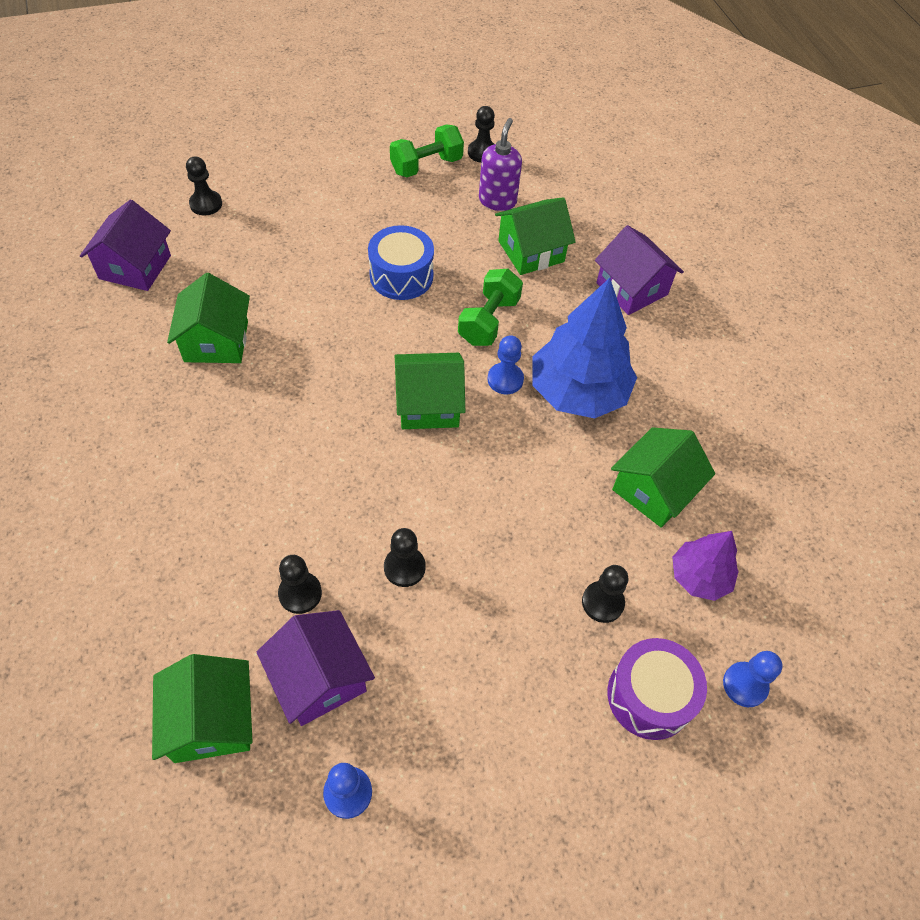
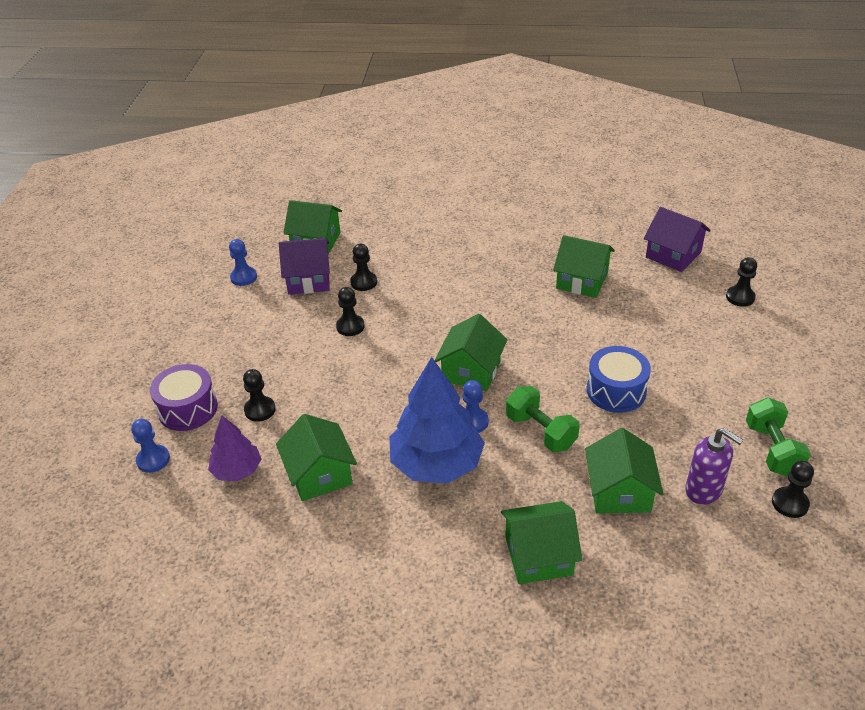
camera: 120 degrees right, 15 degrees down
(632, 289) = (538, 555): purple house -> green house

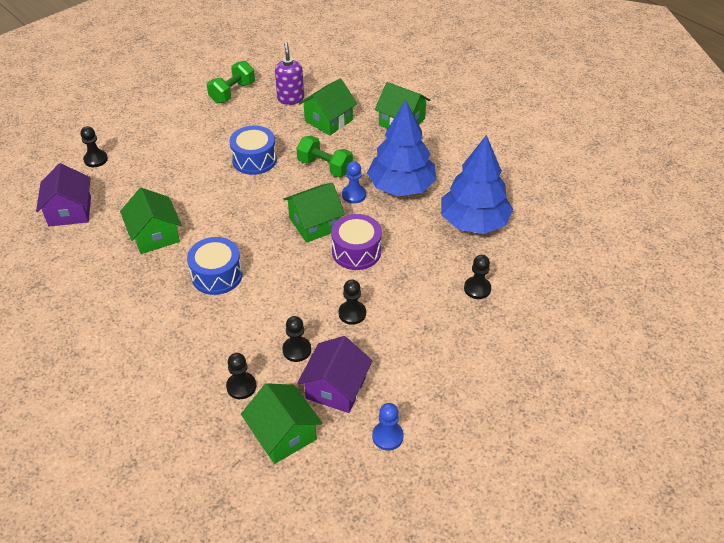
camera: 140 degrees left, 5 degrees up
(153, 460) = (576, 299): blue pawn -> none
(188, 409) = (528, 324): purple drum -> purple drum (356, 251)
(237, 470) = (523, 256): purple tree -> none
(309, 280) = (336, 388): purple house -> purple house turned 75 degrees clockwise
(319, 474) = (474, 222): green house -> blue tree
(490, 287) = (217, 275): none -> blue drum
(540, 431) = (325, 167): green dumbbell -> green dumbbell turned 60 degrees counterclockwise
(790, 503) = (264, 74): black pawn -> black pawn (241, 386)

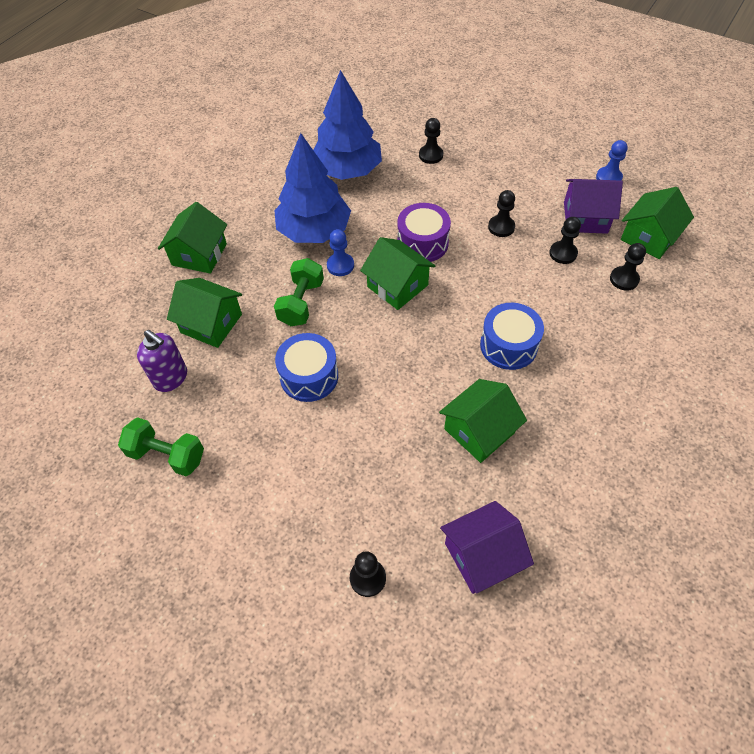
camera: 105 degrees left, 10 degrees up
(290, 99) = (171, 378): purple soap dispenser -> purple soap dispenser turned 120 degrees counterclockwise

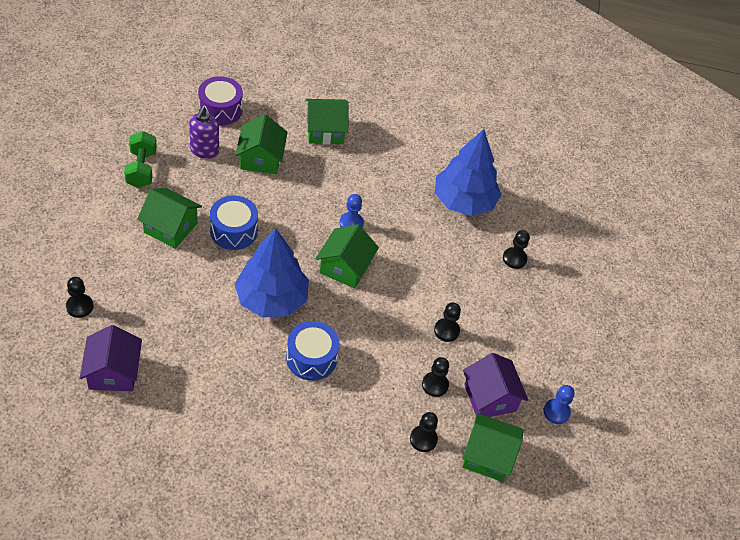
camera: 60 degrees right, 5 degrees down
(301, 303) = (302, 208): green dumbbell -> none
(314, 231) = (382, 196): blue tree -> blue tree (271, 299)
(422, 243) = (401, 275): purple drum -> purple drum (220, 110)
(479, 431) = (220, 351): green house -> green house (170, 227)
(482, 556) = (113, 372): purple house -> purple house turned 45 degrees clockwise

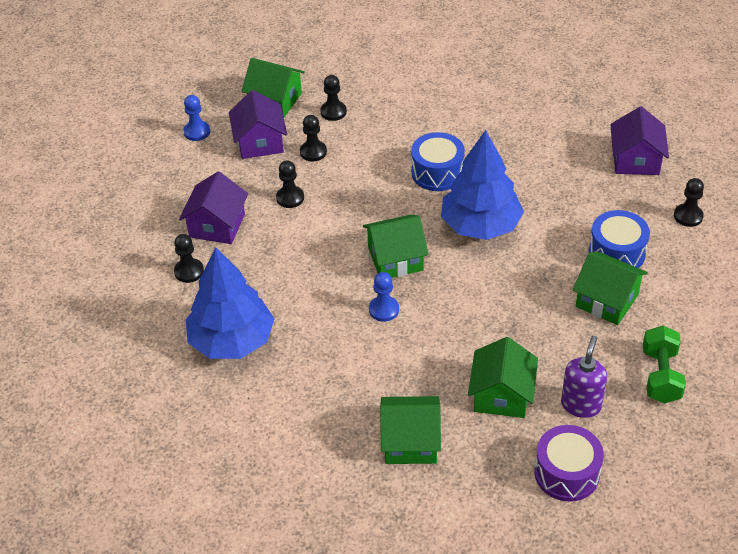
camera: 165 degrees left, 5 degrees down
(233, 231) = (529, 298): blue drum -> blue drum (616, 253)
(345, 267) = (395, 259): green house -> green house turned 45 degrees clockwise
(504, 302) = (217, 225): none -> purple house

